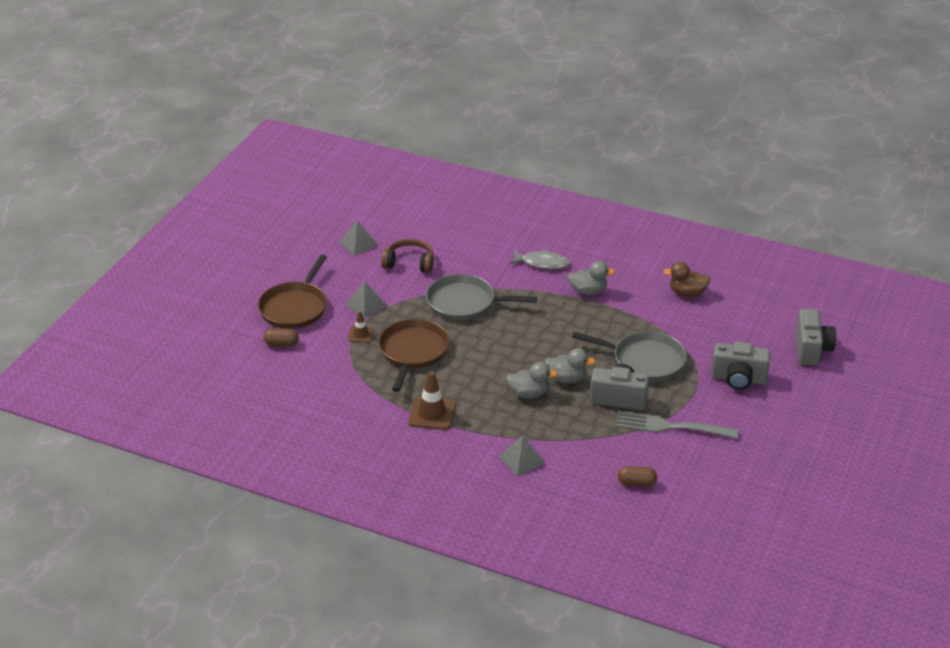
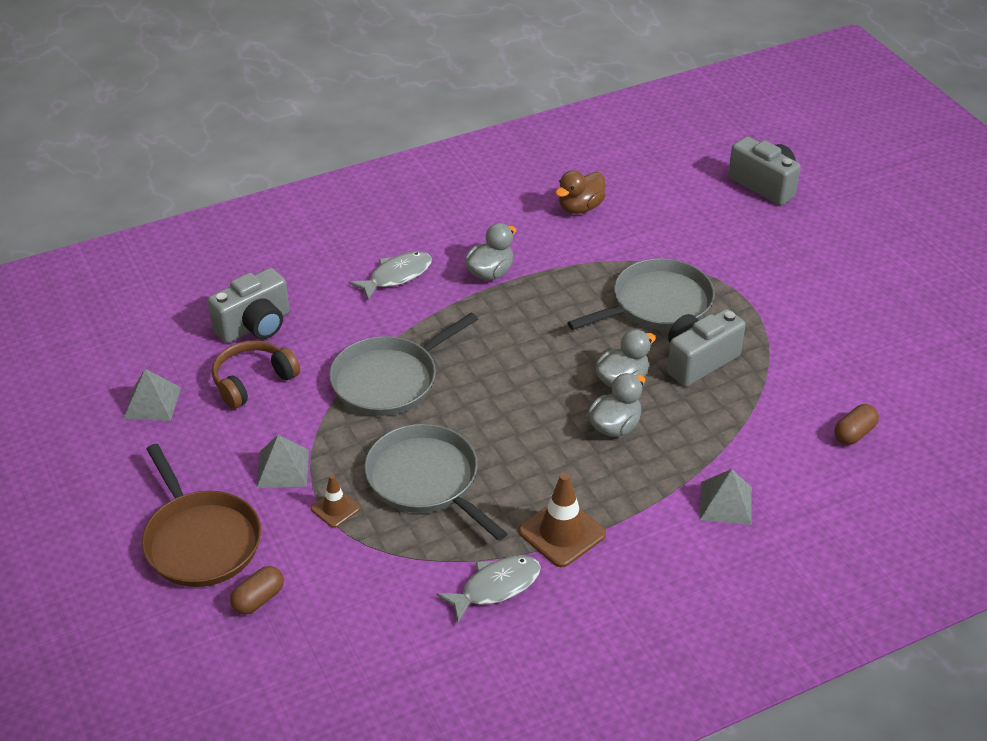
camera: 50 degrees left, 5 degrees up
(372, 411) = (496, 587): none -> grey fish
(413, 352) = (426, 480): brown pan -> grey pan
(671, 426) = (786, 351): grey fork -> none
(738, 379) = (758, 258): grey camera -> grey camera (255, 326)

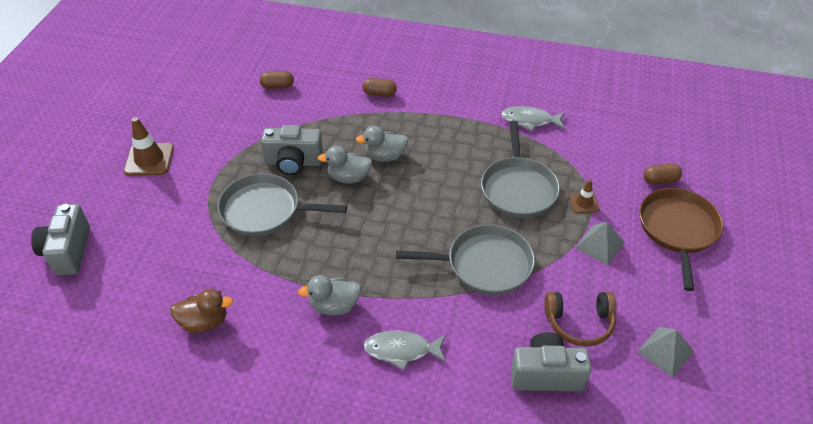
camera: 140 degrees left, 5 degrees up
(562, 533) = (473, 124): brown traffic cone -> brown traffic cone (149, 159)
(726, 503) = (379, 94): grey pyramid -> brown capsule

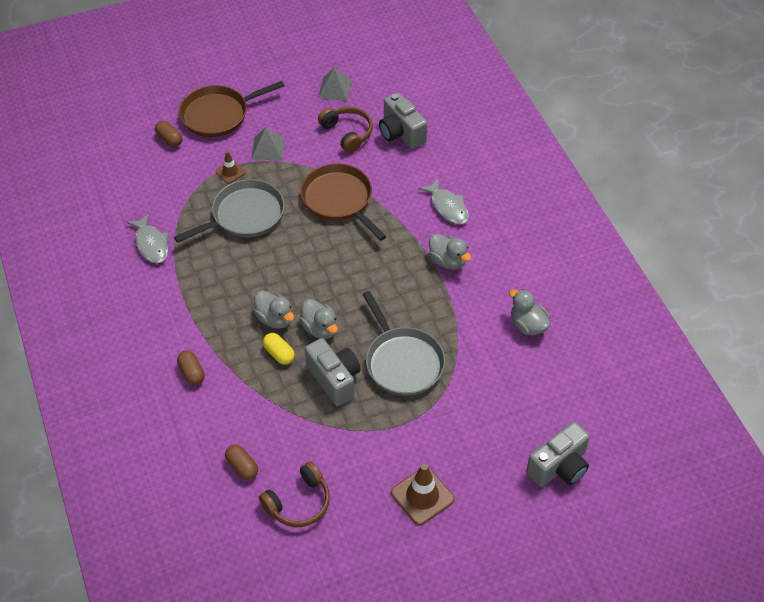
camera: 125 degrees left, 5 degrees up
(204, 322) = (528, 325): brown duck -> grey duck
(221, 99) = (299, 503): none -> brown headphones
(349, 144) = (279, 354): none -> yellow capsule
(484, 264) = (339, 200): grey pan -> brown pan

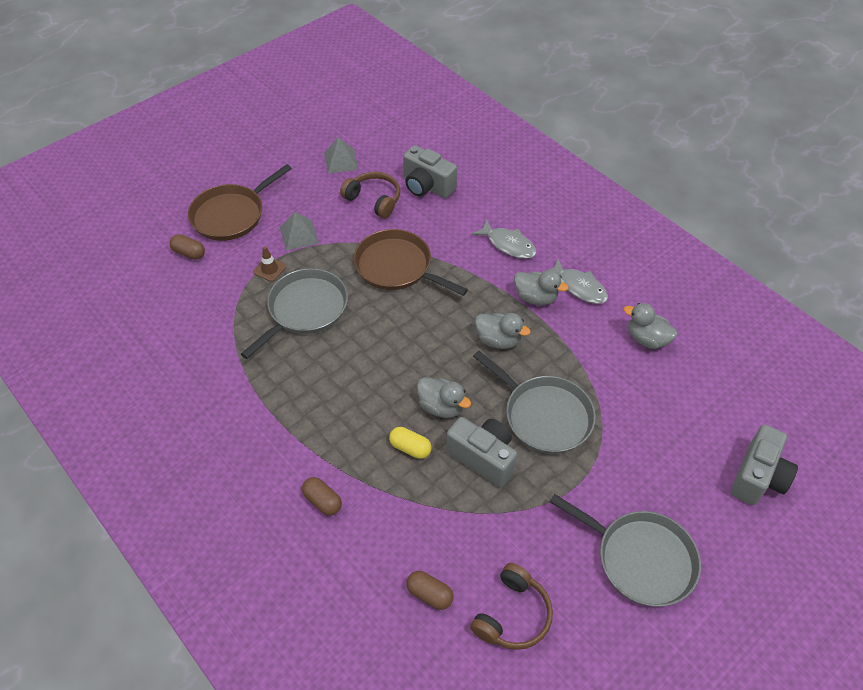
camera: 20 degrees left, 0 degrees up
(151, 244) = (215, 369): grey fish -> grey fish (579, 287)
(275, 319) = (388, 411): grey duck -> grey duck (498, 340)
(422, 496) = (640, 558): brown traffic cone -> grey pan

